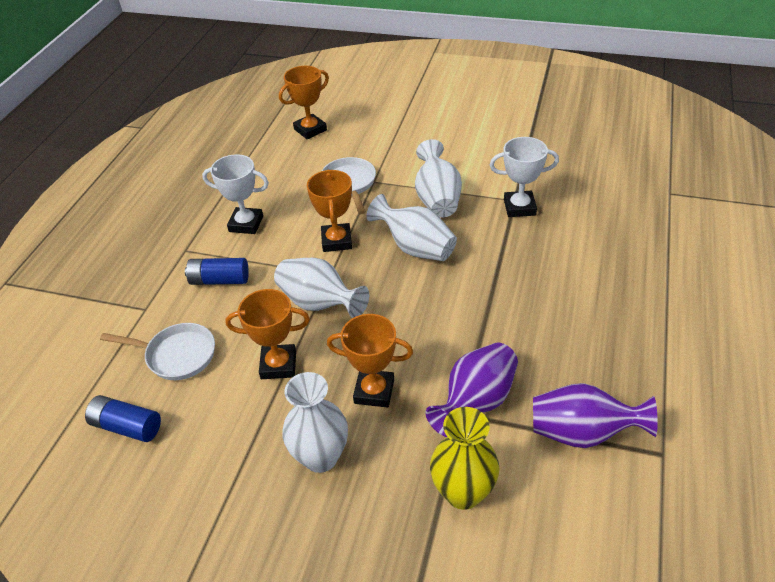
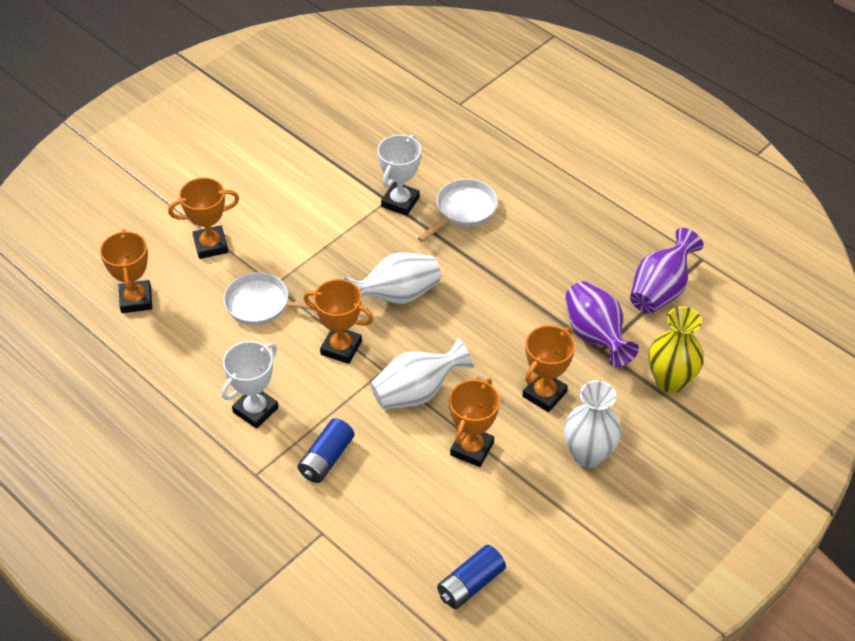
camera: 65 degrees left, 5 degrees up
(177, 355) = (407, 522): white pan -> white pan (463, 210)
(386, 138) = (211, 245): none -> orange trophy
(437, 199) = (341, 250): white vase -> none

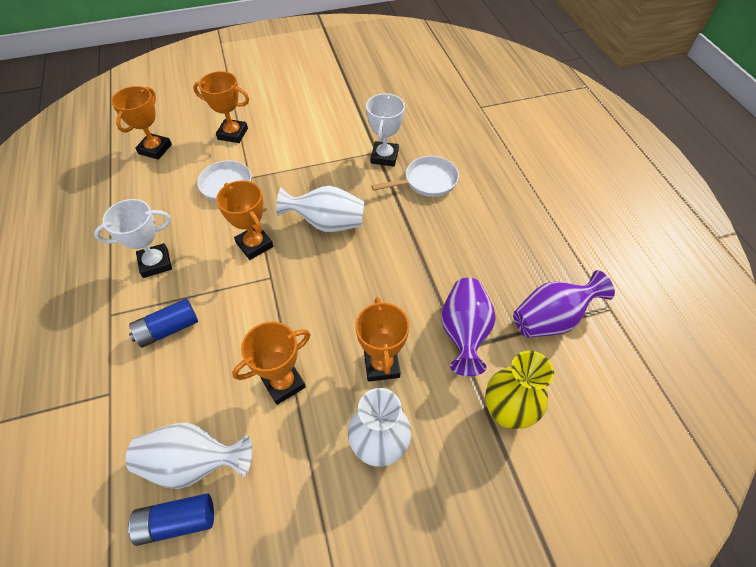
camera: 30 degrees right, 5 degrees up
(400, 202) = (384, 157): white trophy -> white trophy turned 45 degrees counterclockwise
(417, 392) = (280, 309): white vase -> white vase (194, 463)
(544, 394) = (381, 365): orange trophy -> orange trophy turned 75 degrees counterclockwise

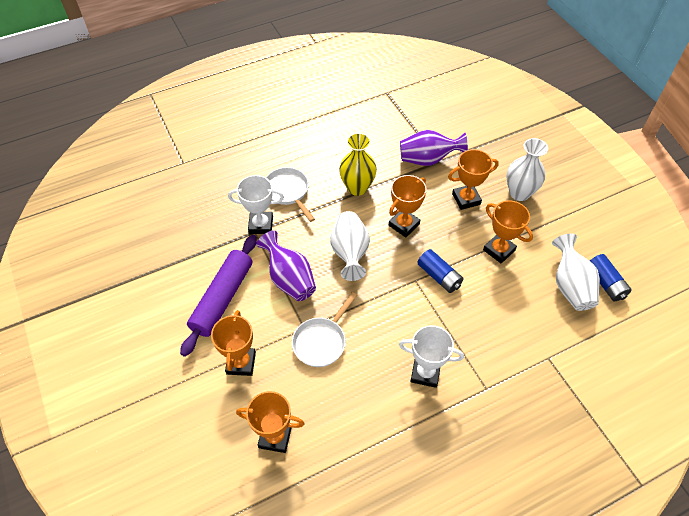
camera: 100 degrees left, 0 degrees up
(155, 263) = (425, 373): white trophy -> white trophy turned 45 degrees counterclockwise
(168, 329) = (484, 337): blue battery -> blue battery (439, 276)
(254, 245) = (385, 300): orange trophy -> orange trophy (404, 225)
(304, 126) = (223, 298): none -> purple rolling pin
(506, 412) = (475, 138): yellow vase -> yellow vase (357, 188)
(551, 319) = (403, 118): purple vase -> purple vase (289, 279)

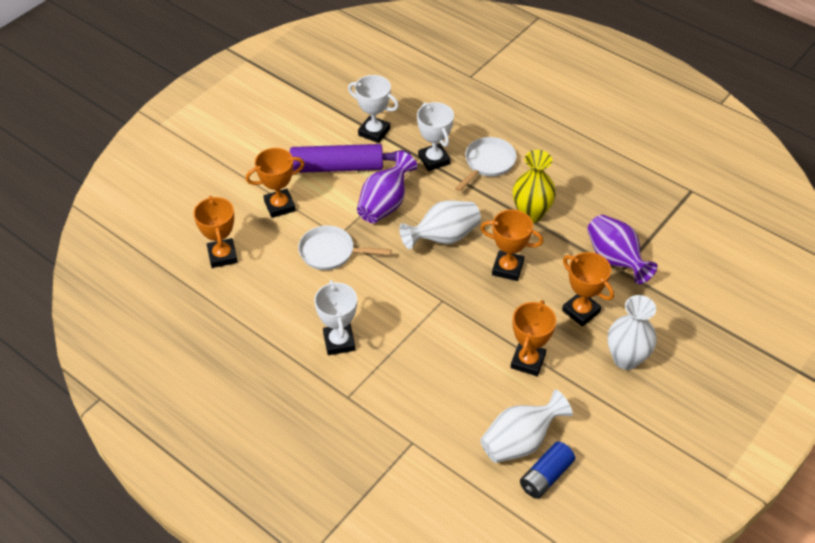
camera: 65 degrees right, 5 degrees down
(199, 254) = (374, 132): none -> white trophy
(439, 276) = (459, 318): blue battery -> none

